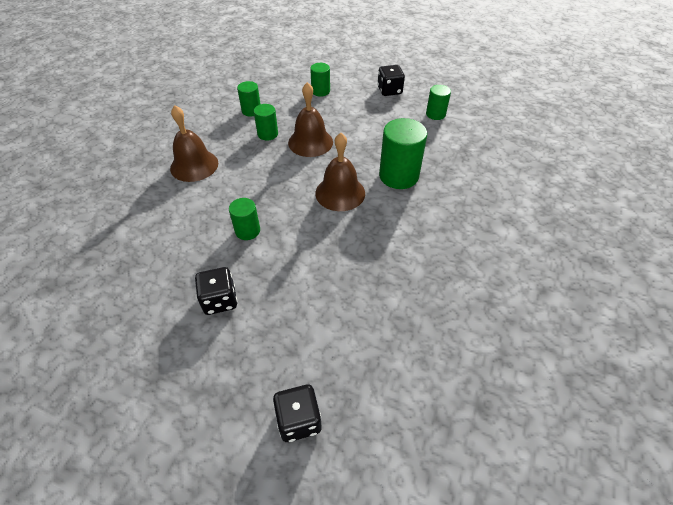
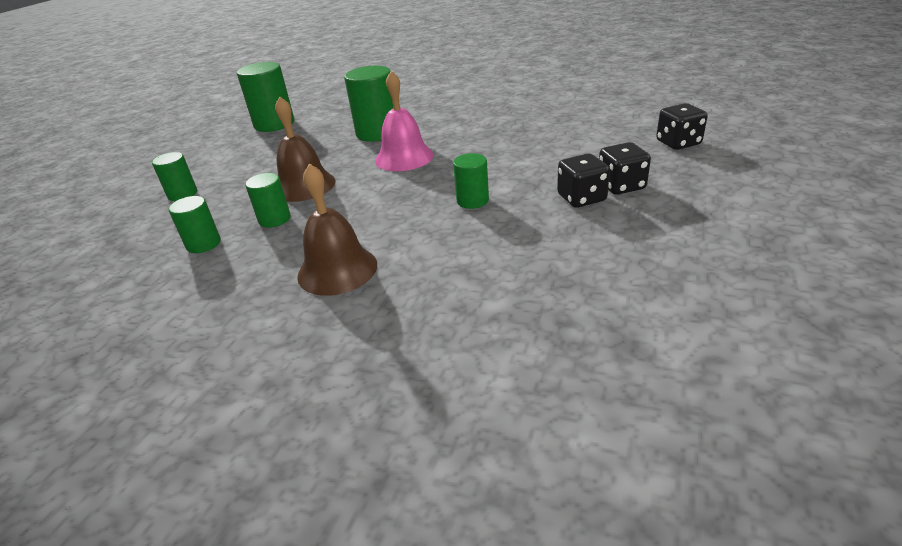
camera: 90 degrees left, 15 degrees down
(340, 193) = (404, 157): brown bell -> pink bell
(389, 90) = (211, 150): black dice -> black dice (621, 186)
(435, 114) = (274, 124): green cylinder -> green cylinder, size x1.75

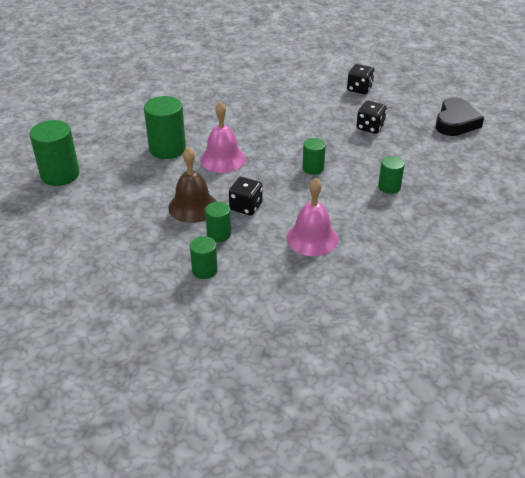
camera: 50 degrees left, 5 degrees up
(182, 194) = (110, 255): green cylinder -> green cylinder (389, 187)
(337, 270) = (312, 238): brown bell -> pink bell
(581, 198) = (362, 142): black dice -> black dice (246, 207)
(776, 227) = (456, 122): none -> black heart

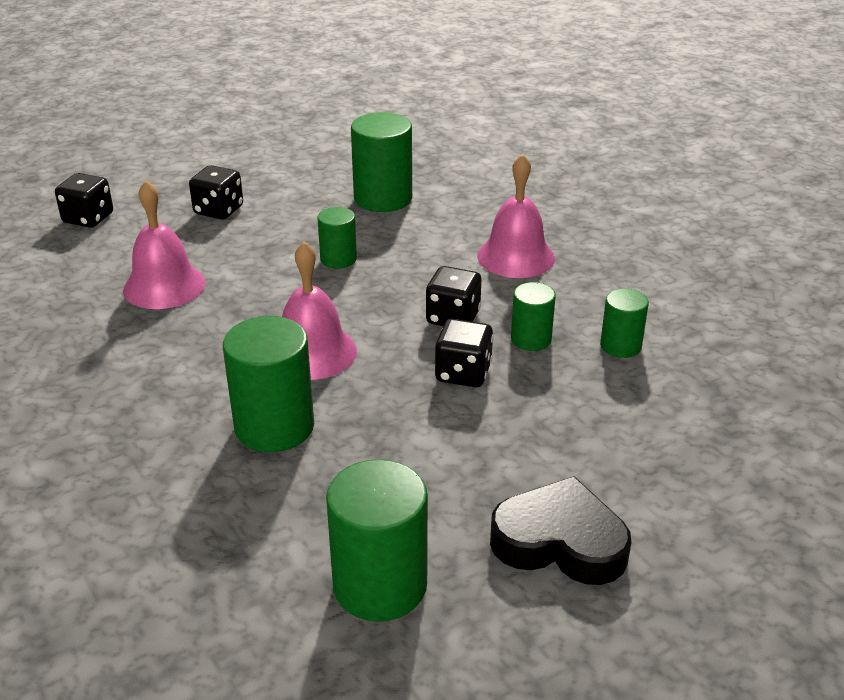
camera: 95 degrees left, 5 degrees down
(193, 206) = (463, 373): brown bell -> black dice
(290, 115) = (164, 286): none -> pink bell
(389, 187) = (383, 198): green cylinder -> green cylinder, size x1.75
(456, 122) = (213, 146): black heart -> black heart (560, 542)

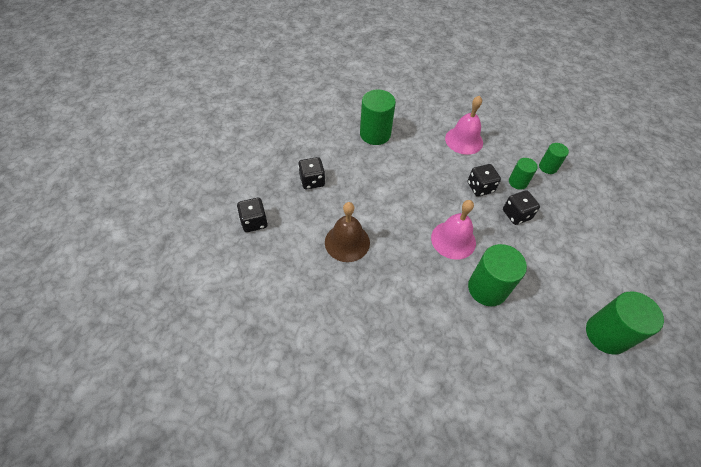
camera: 40 degrees left, 20 degrees up
(164, 286) = (347, 242): pink bell -> brown bell
(338, 259) = (400, 181): green cylinder -> none
(560, 542) = (630, 272): black heart -> none

